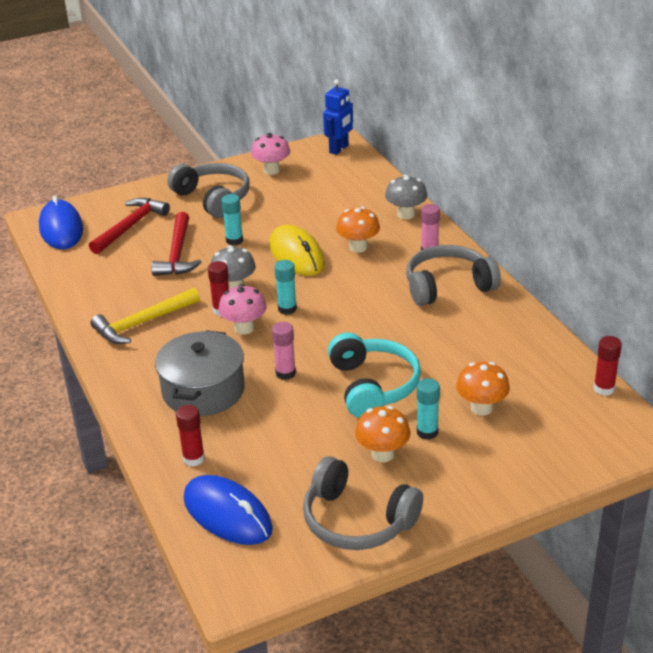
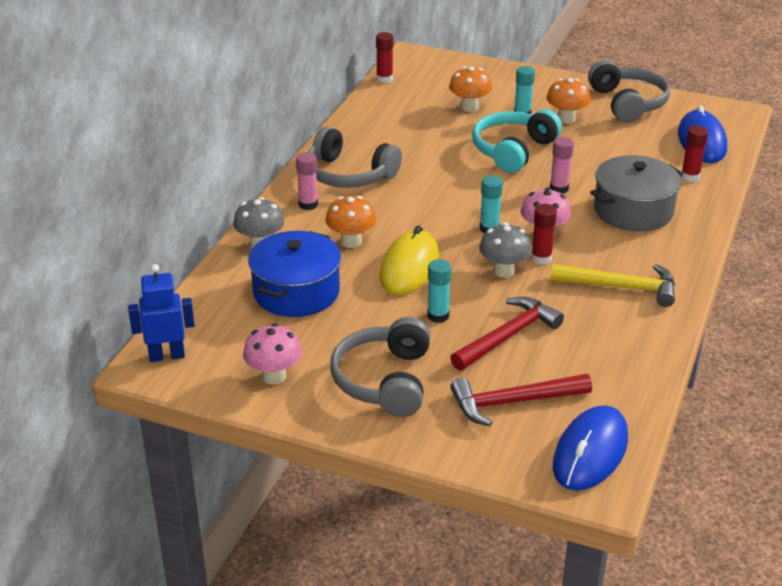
camera: 135 degrees left, 0 degrees up
(334, 206) = (296, 292): none -> blue pot

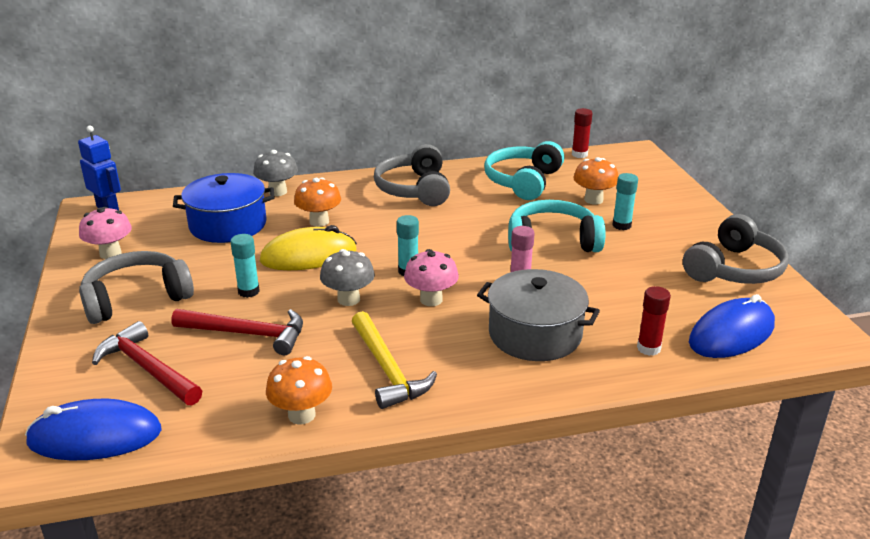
camera: 55 degrees right, 5 degrees down
(308, 205) = (352, 189): pink glue stick -> none
(400, 122) = (523, 181): none -> turquoise headphones
(541, 258) = (390, 311): red glue stick -> none
(566, 119) = (648, 248): orange mushroom -> orange mushroom (301, 415)

